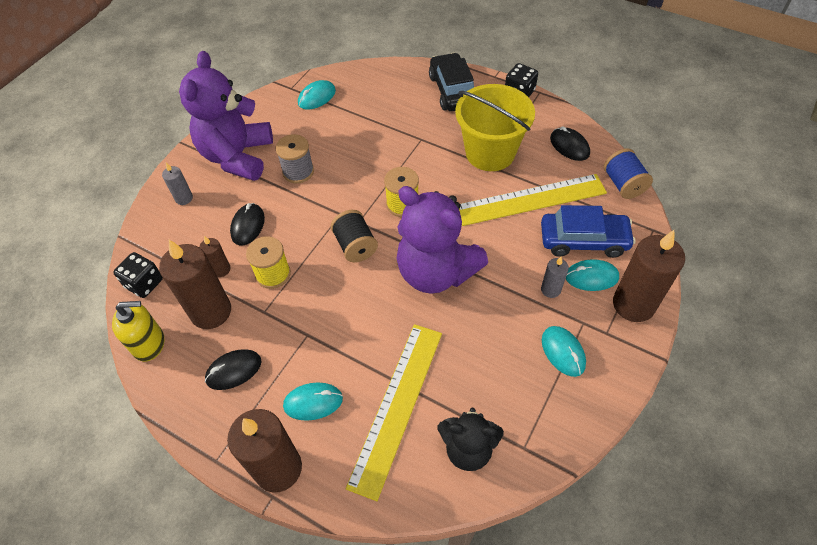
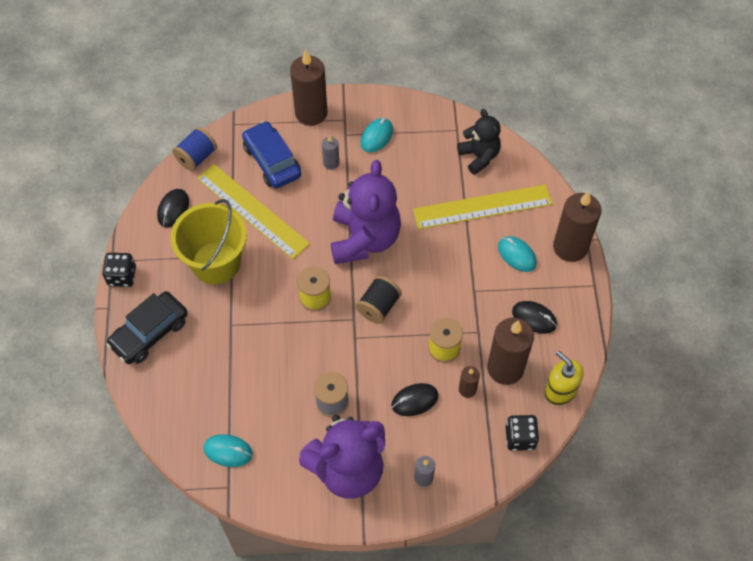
camera: 125 degrees left, 5 degrees up
(591, 277) = (303, 144): turquoise mouse -> none

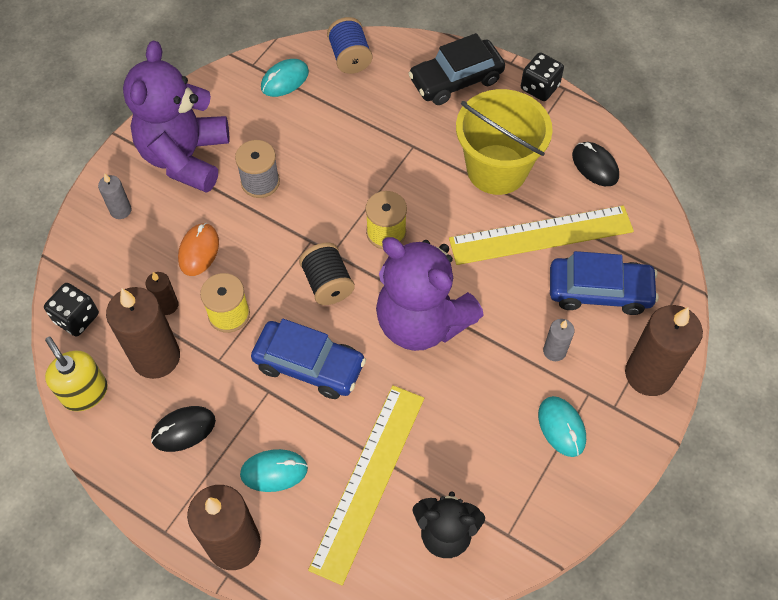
camera: 125 degrees right, 0 degrees up
(150, 333) = (456, 80): black car -> black car turned 105 degrees counterclockwise
(197, 157) = (655, 221): blue spool -> blue spool (350, 58)
(414, 400) = (199, 251): black mouse -> orange mouse
(440, 280) = (309, 365): none -> blue car
(560, 391) = (85, 392): yellow soap dispenser -> yellow soap dispenser turned 120 degrees counterclockwise

